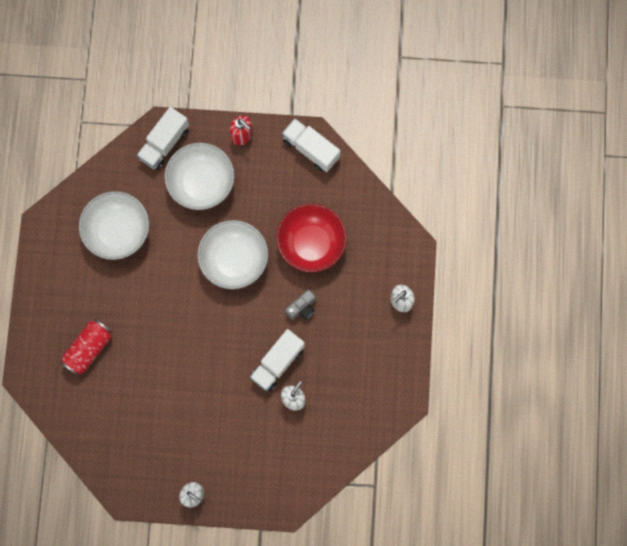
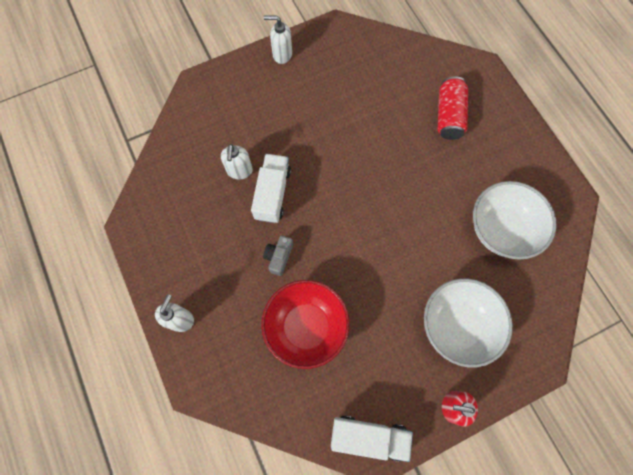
camera: 150 degrees right, 5 degrees down
(164, 144) = (524, 346): white truck -> none
(234, 260) = (373, 265): white bowl -> none

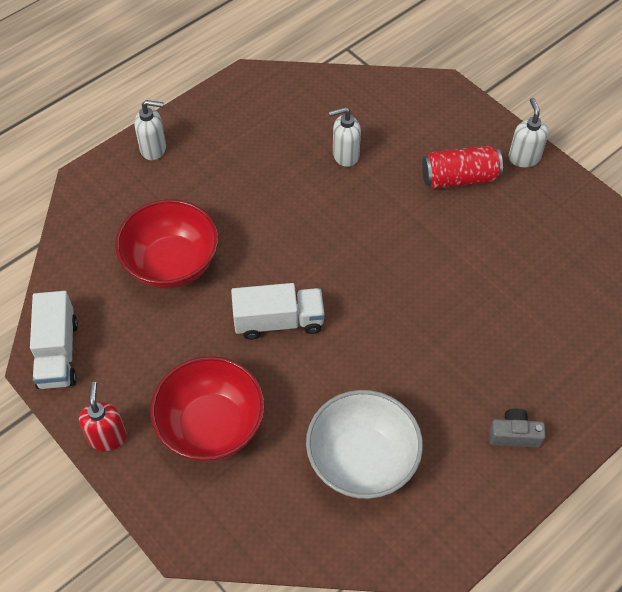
camera: 75 degrees right, 15 degrees down
(273, 194) = (326, 194): white truck -> white truck (278, 321)
(279, 257) = (249, 218): grey camera -> grey camera (514, 435)
(449, 116) = (515, 366): red can -> red can (459, 178)
(457, 325) = (211, 426): white bowl -> red bowl

